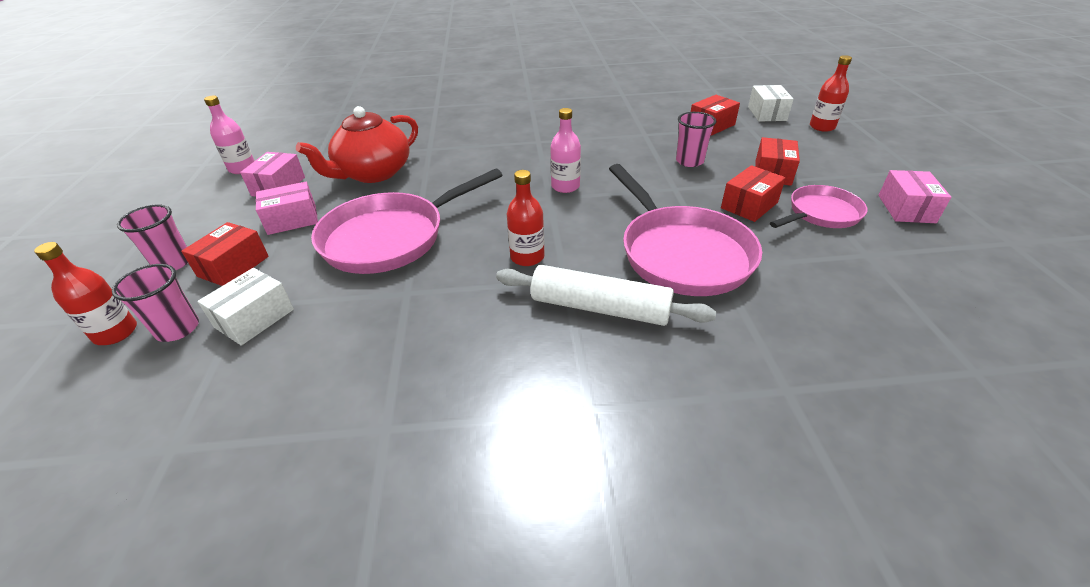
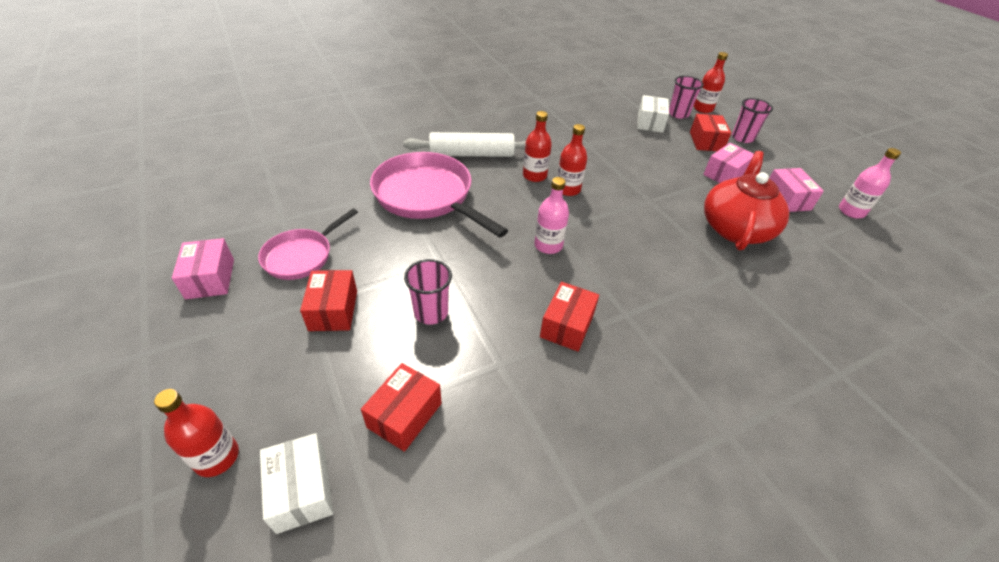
camera: 155 degrees right, 5 degrees up
(391, 237) = (639, 173): pink pan -> none
(499, 233) = (568, 189): none -> red bottle
(749, 205) = (368, 254): red box -> red box (567, 325)

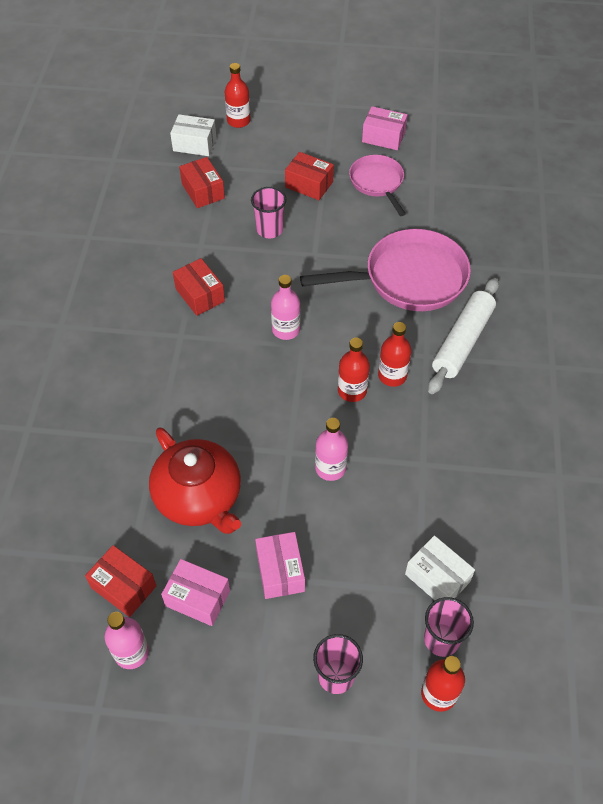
camera: 125 degrees right, 10 degrees up
(637, 178) = (330, 468): none -> pink bottle
(706, 141) = (355, 613): red box -> red box (123, 587)

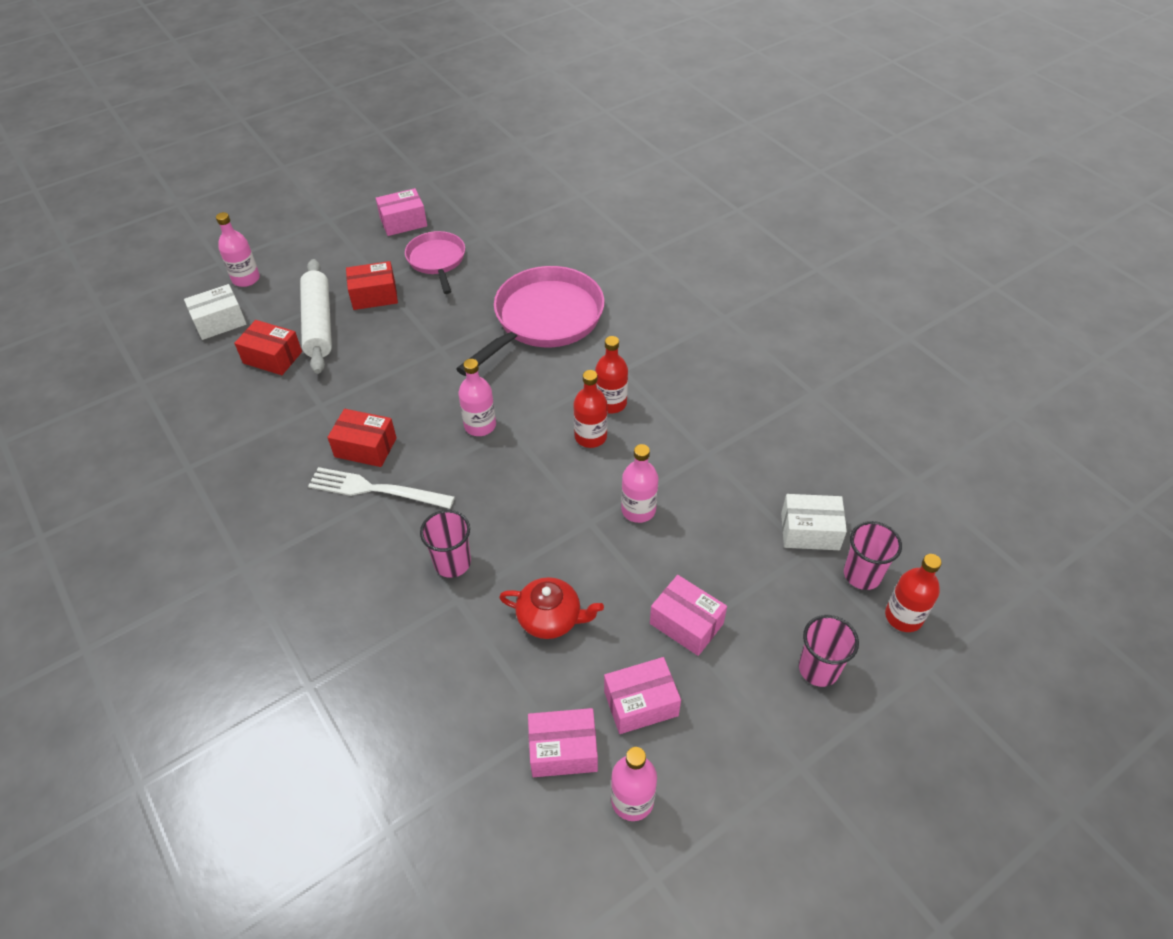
camera: 40 degrees left, 5 degrees down
(123, 587) = (563, 750): red box -> pink box
(179, 329) = (376, 489): none -> white fork
(199, 497) = (550, 618): red teapot -> red teapot, size x0.60
(238, 121) = (246, 279): red bottle -> pink bottle
(269, 230) = (376, 353): pink cup -> pink cup (452, 563)
(377, 183) = (437, 261): pink pan -> pink pan turned 45 degrees clockwise
(462, 341) = (638, 341): white rolling pin -> white rolling pin (318, 323)

